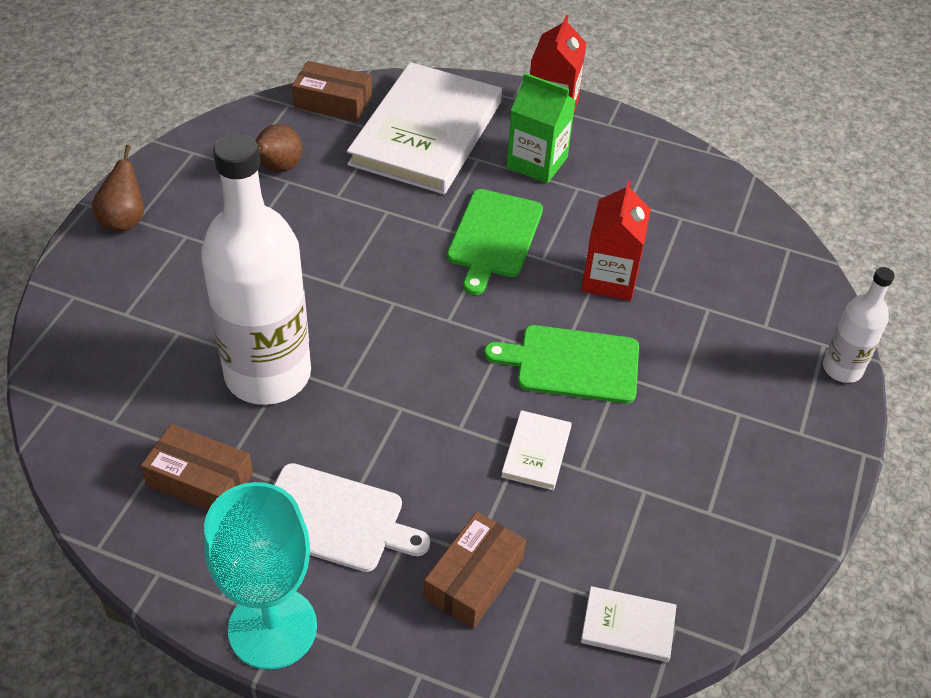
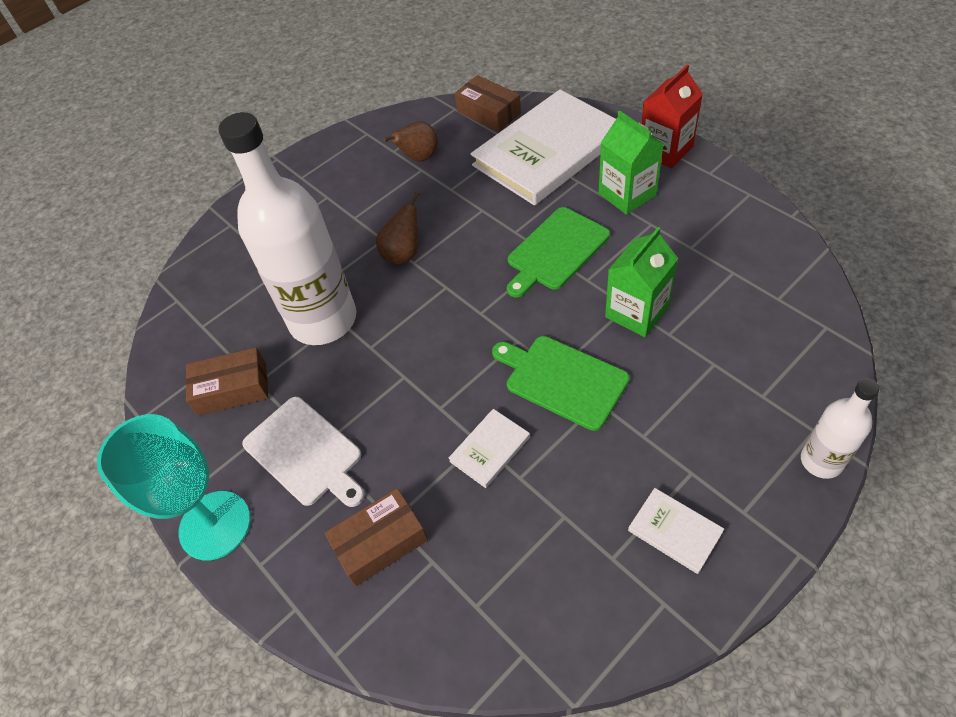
camera: 35 degrees right, 5 degrees up
(124, 220) = (293, 176): brown pear -> brown pear (403, 254)
(200, 480) = (232, 389): brown box -> brown box turned 60 degrees counterclockwise
(610, 278) = (636, 312): red carton -> green carton
(628, 626) = (482, 637): white book -> white book (674, 531)

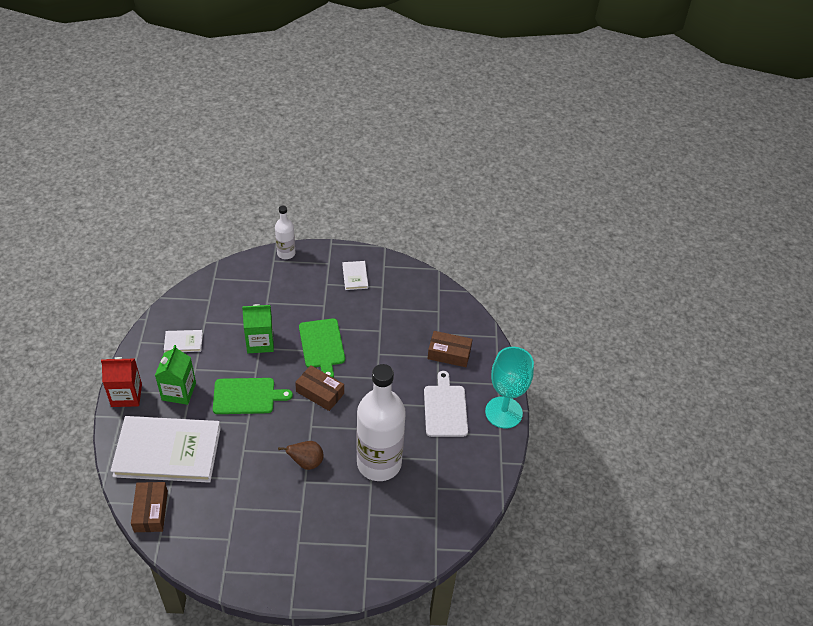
camera: 145 degrees left, 5 degrees down
(232, 389) = (450, 466): brown box -> brown box (320, 392)
(419, 158) = (224, 518): brown pear -> none
(490, 449) = (378, 347): white book -> white book (183, 342)

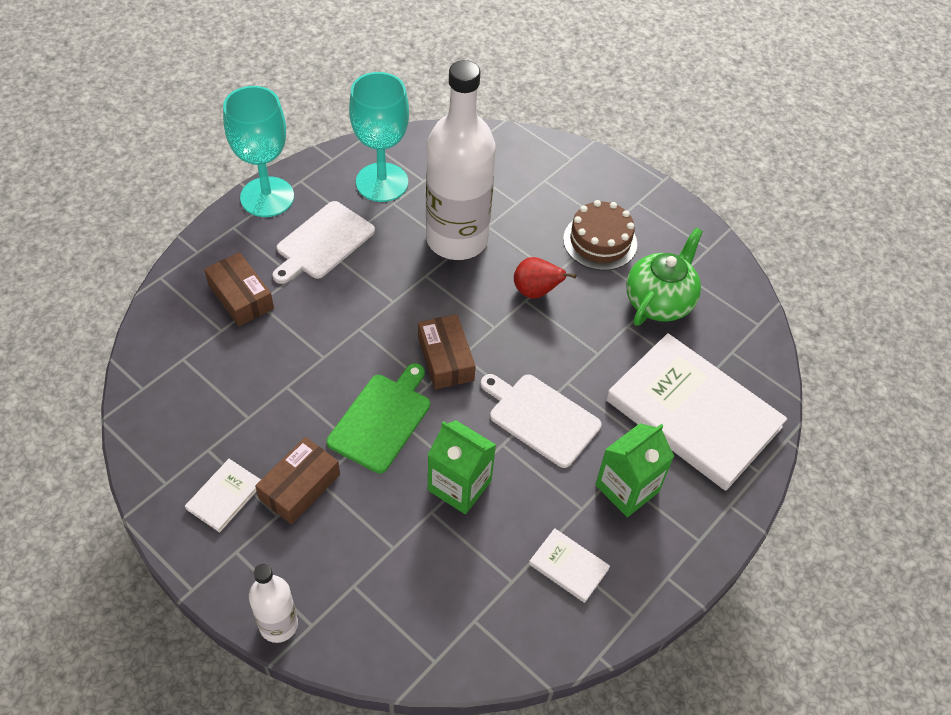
camera: 140 degrees left, 5 degrees up
(126, 395) = (704, 534): red carton -> none
(151, 511) = (755, 356): brown box -> brown box (299, 487)
(230, 508) = (659, 301): none -> green teapot
(247, 396) = (541, 418): green cutting board -> white cutting board
(296, 524) = (600, 241): none -> brown cake
(306, 462) = (536, 292): brown pear -> red pear
(457, 468) = (382, 182): none -> turquoise goblet

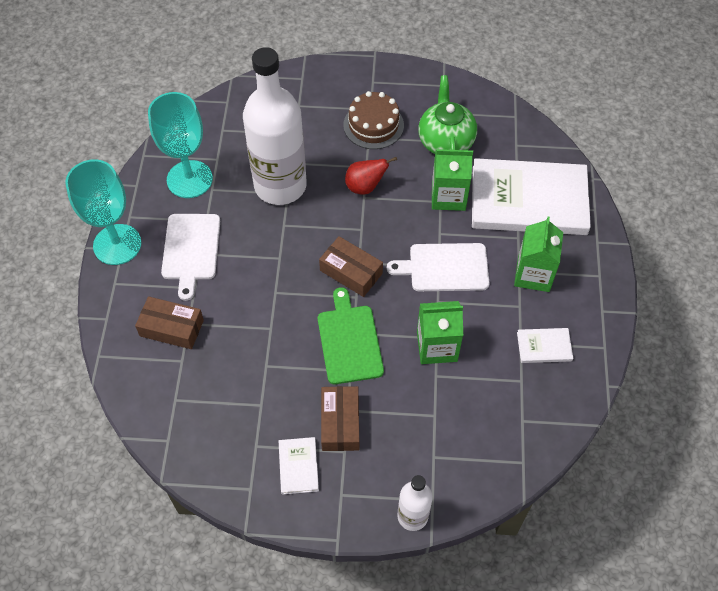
camera: 35 degrees left, 5 degrees up
(611, 354) = (448, 196): none -> green carton

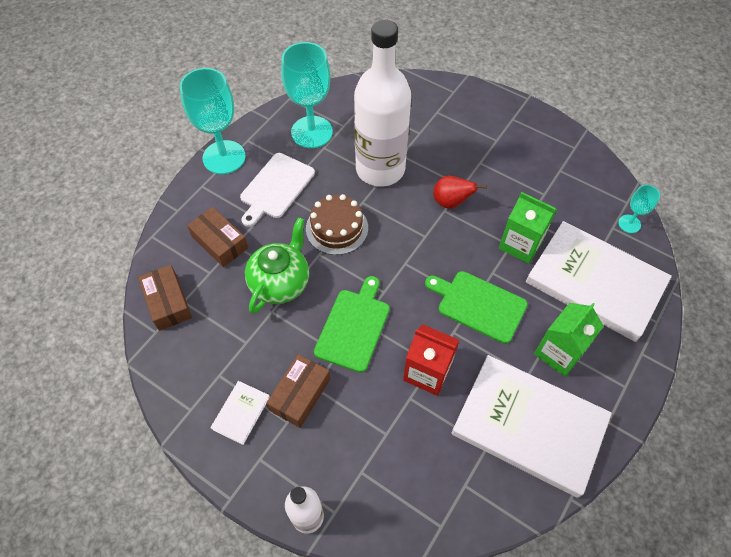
camera: 30 degrees right, 0 degrees up
(351, 272) = (393, 268): brown box -> brown box (168, 302)
(373, 125) = (491, 154): brown cake -> brown cake (337, 228)
(437, 346) = (427, 372): green carton -> red carton
(445, 141) = (547, 195): green teapot -> green teapot (280, 282)
(445, 267) = (479, 305): white cutting board -> green cutting board
(527, 135) = (629, 224): none -> turquoise goblet
(544, 347) = (529, 426): white book -> white book, size x2.43

